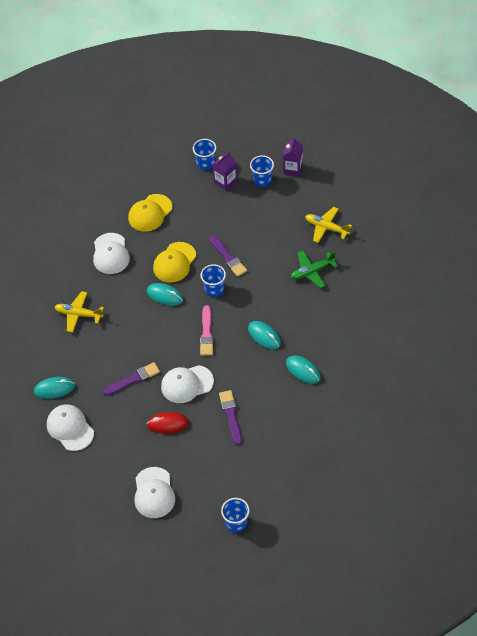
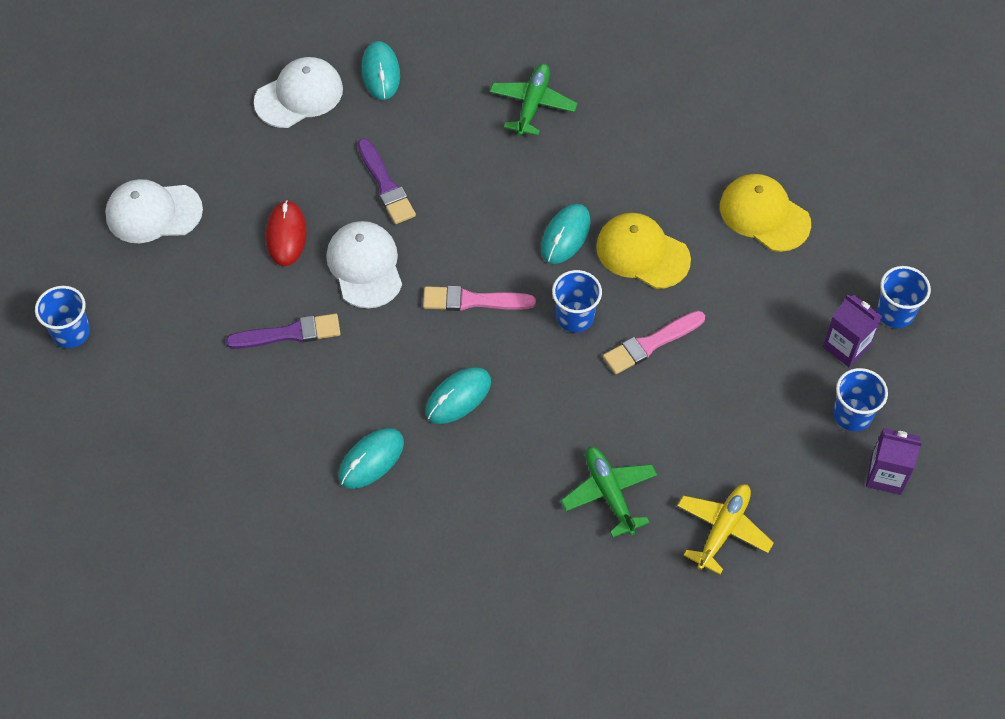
camera: 90 degrees right, 5 degrees up
(78, 314) = (533, 104): yellow plane -> green plane
(111, 254) = (667, 152): white cap -> none
(228, 257) = (651, 344): purple brush -> pink brush

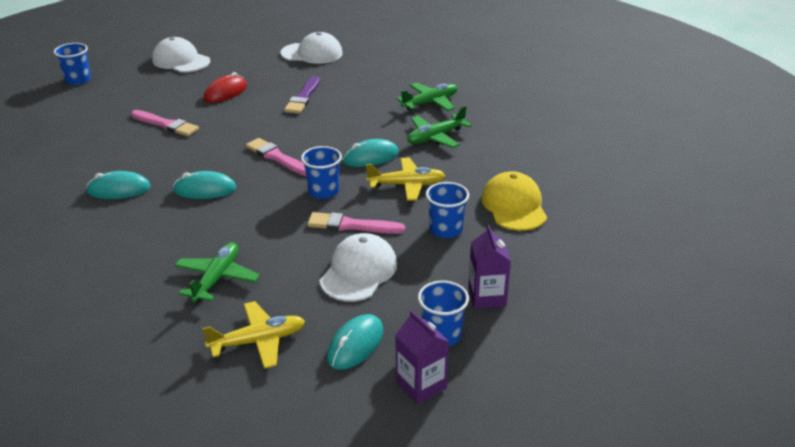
camera: 40 degrees right, 25 degrees down
(289, 333) = (166, 125): purple brush -> pink brush
(365, 266) = (244, 119): white cap -> white cap (358, 272)
(380, 72) = (365, 62): turquoise mouse -> turquoise mouse (355, 345)
(596, 160) = (435, 137): none -> green plane
(642, 253) = (406, 185): yellow cap -> yellow plane
(895, 312) = (550, 299): blue cup -> blue cup (446, 229)

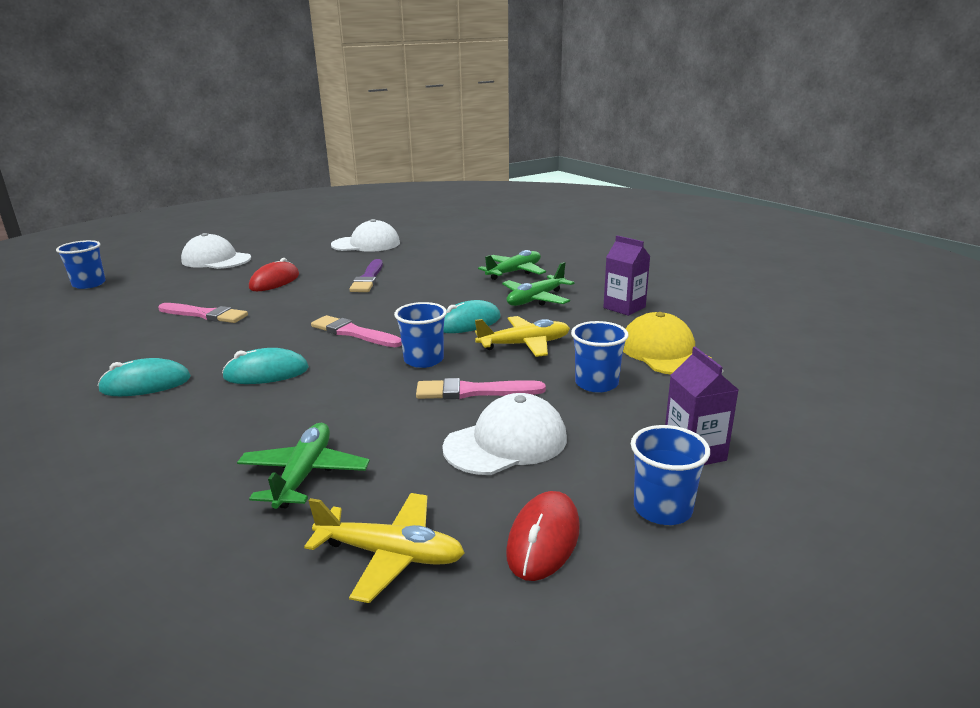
camera: 10 degrees left, 10 degrees down
(258, 341) = (390, 555): yellow plane -> yellow plane turned 45 degrees clockwise
(355, 345) = (543, 539): turquoise mouse -> red mouse
(358, 272) = (506, 442): white cap -> white cap turned 45 degrees clockwise
(421, 385) = (672, 586): purple carton -> purple carton (624, 307)

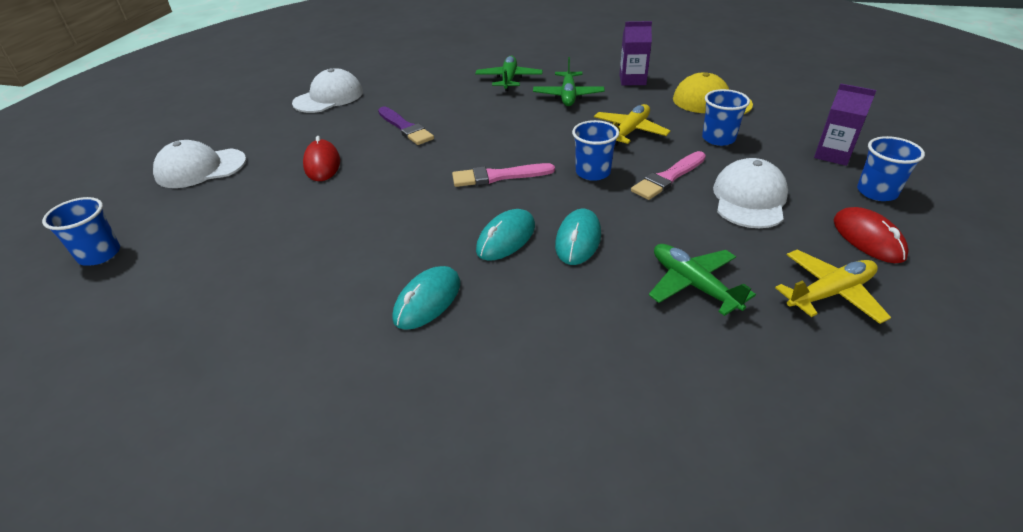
camera: 40 degrees left, 15 degrees up
(205, 315) = (328, 221): pink brush -> none
(468, 323) = (562, 132): turquoise mouse -> turquoise mouse (578, 240)

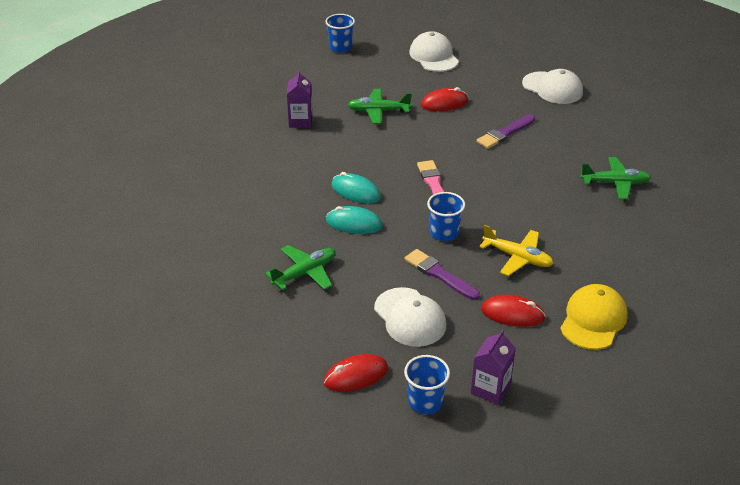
camera: 85 degrees right, 0 degrees up
(427, 301) = (295, 165): turquoise mouse -> none
(568, 95) = (586, 221): green plane -> green plane (378, 111)
(632, 80) = (636, 267): purple carton -> purple carton (300, 121)
(668, 178) = (439, 274): pink brush -> purple brush
(718, 138) = (512, 314): blue cup -> red mouse
(749, 199) = (410, 317): white cap -> white cap turned 45 degrees clockwise
(830, 293) = (293, 337): yellow plane -> none

